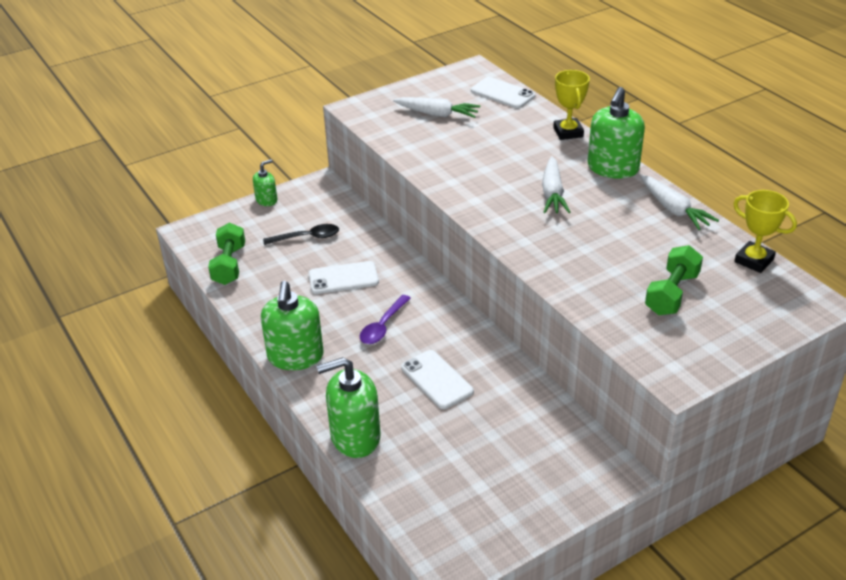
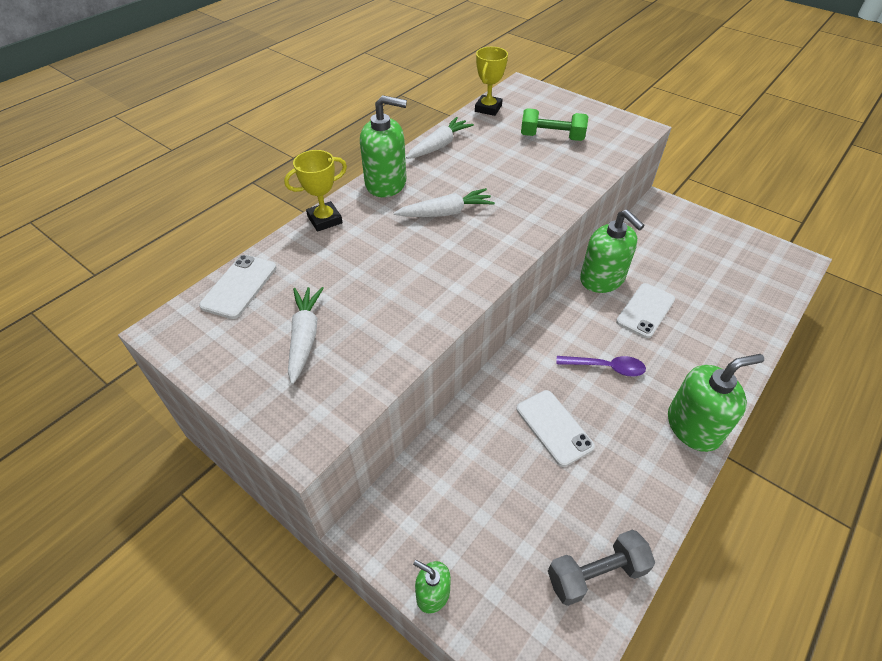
camera: 110 degrees left, 10 degrees up
(229, 265) = (596, 574): green dumbbell -> grey dumbbell
(307, 237) = (498, 497): black spoon -> none
(355, 437) = (746, 345): green soap dispenser -> green soap dispenser (602, 279)

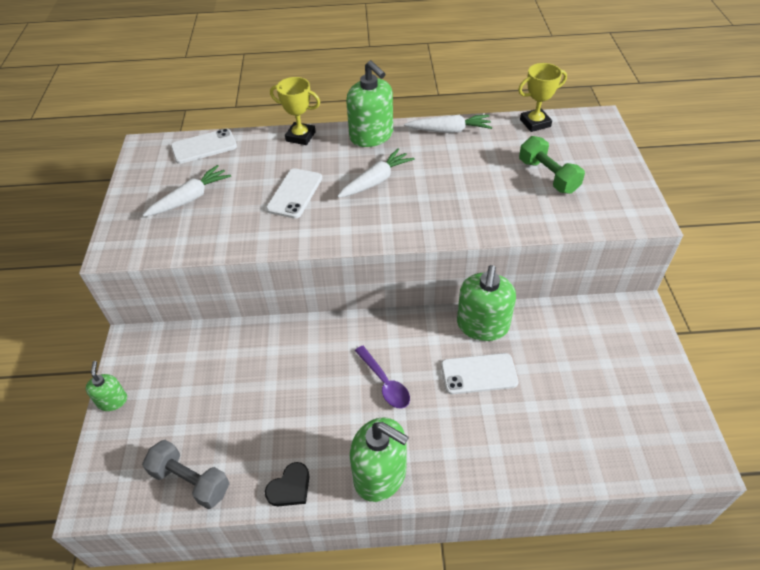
camera: 50 degrees right, 0 degrees up
(446, 213) = (376, 181): white carrot -> white carrot turned 75 degrees counterclockwise
(554, 427) = (294, 385): white phone -> white phone (294, 193)
(661, 496) = (290, 487): none -> black heart

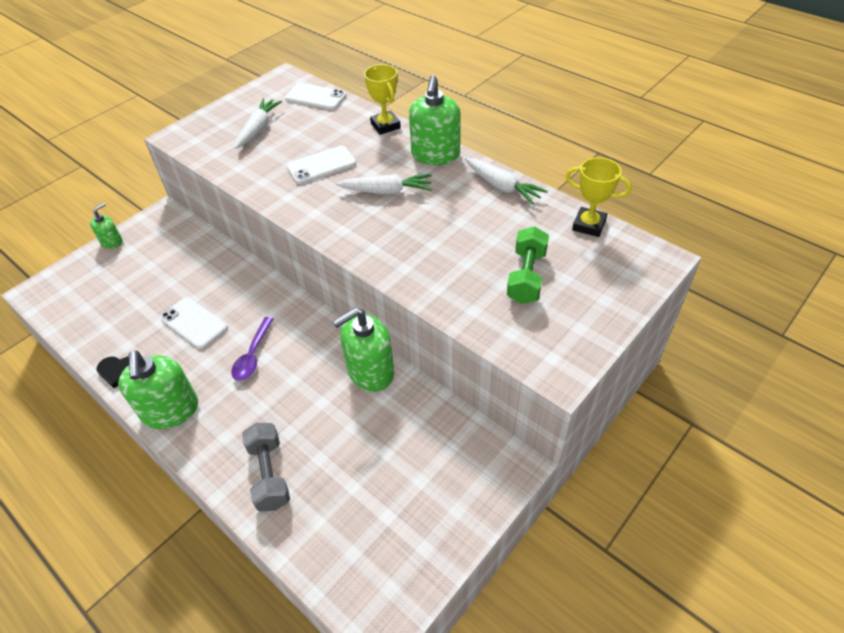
camera: 45 degrees right, 0 degrees up
(190, 198) = (258, 128): white carrot -> white carrot turned 75 degrees counterclockwise
(191, 481) = (84, 321): grey dumbbell -> grey dumbbell (269, 474)
(479, 374) = (318, 403): white phone -> white phone (194, 323)

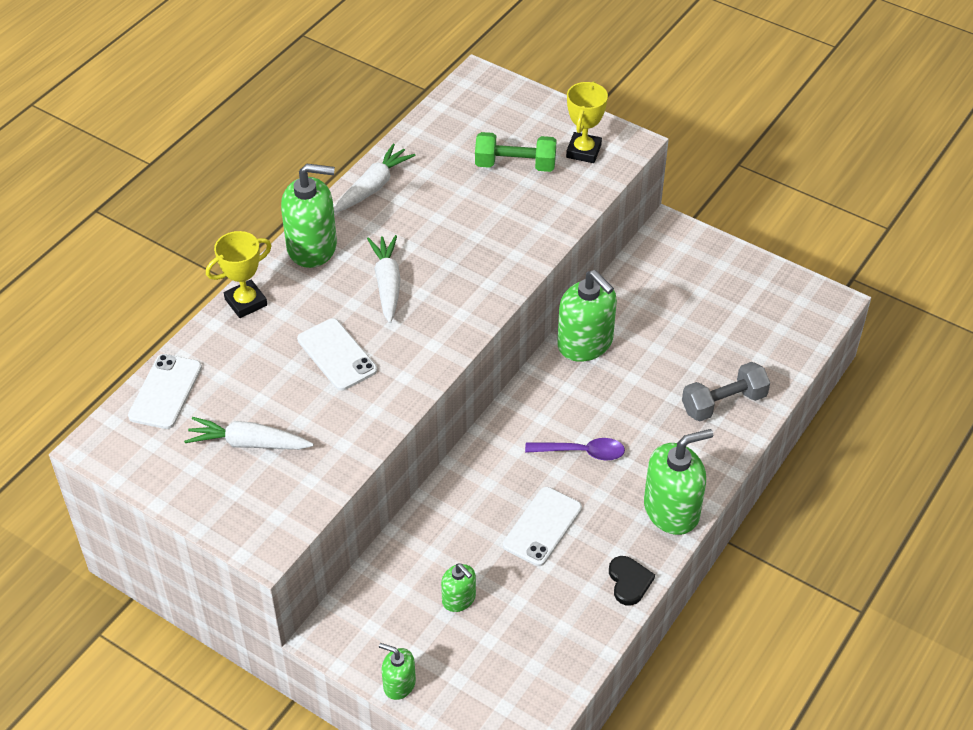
camera: 100 degrees left, 0 degrees up
(157, 273) = (459, 599): none -> green soap dispenser
(589, 225) = (434, 122): yellow trophy -> yellow trophy (583, 151)

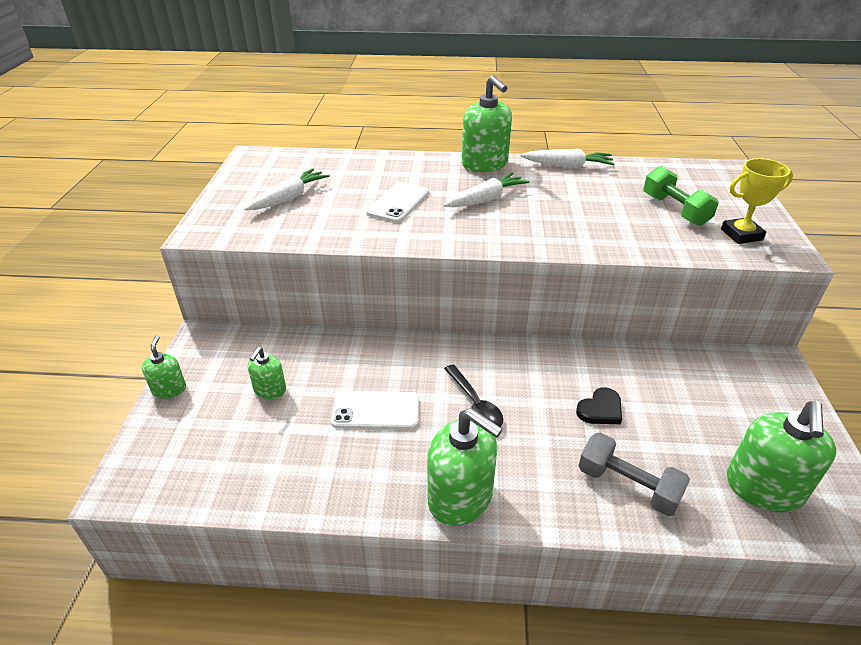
camera: 60 degrees right, 10 degrees down
(165, 392) = (311, 160): white phone -> none
(246, 302) = (411, 159): yellow trophy -> none
(248, 443) = (289, 198): white carrot -> white carrot turned 60 degrees clockwise
(581, 452) = (475, 404): purple spoon -> black spoon
(585, 343) = (592, 360): green soap dispenser -> green soap dispenser (763, 488)
(629, 582) = (351, 498): black heart -> black heart (600, 409)

